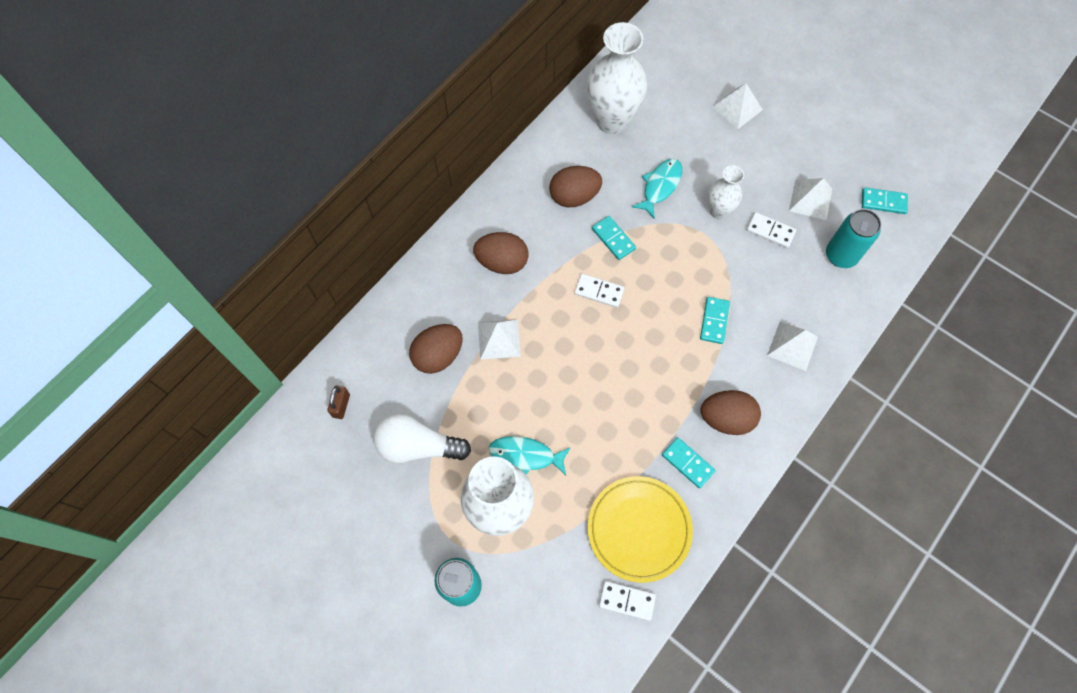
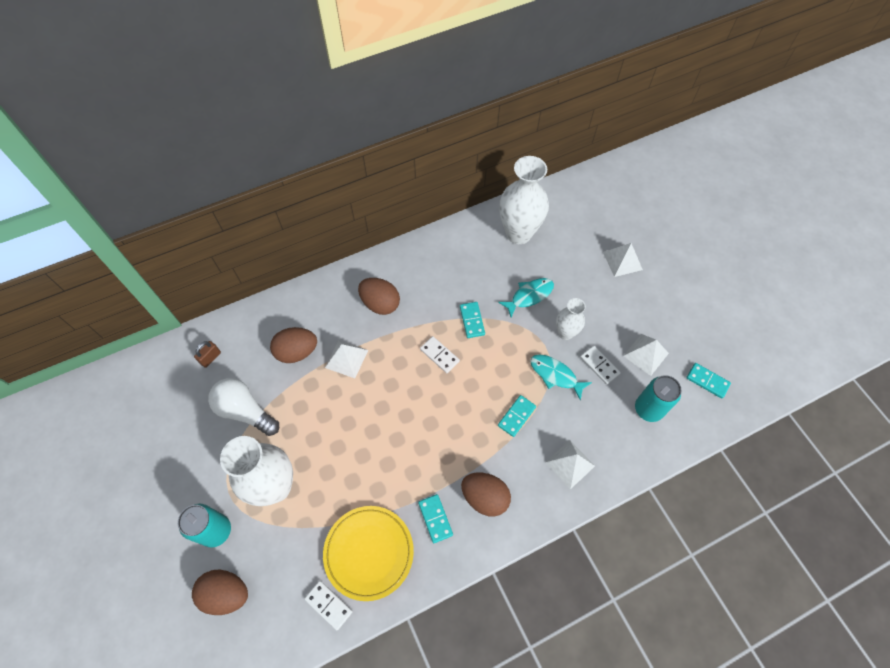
camera: 25 degrees right, 5 degrees down
(525, 456) = (317, 454): turquoise fish -> turquoise fish (555, 375)
(574, 196) = (459, 277): brown egg -> brown egg (226, 594)

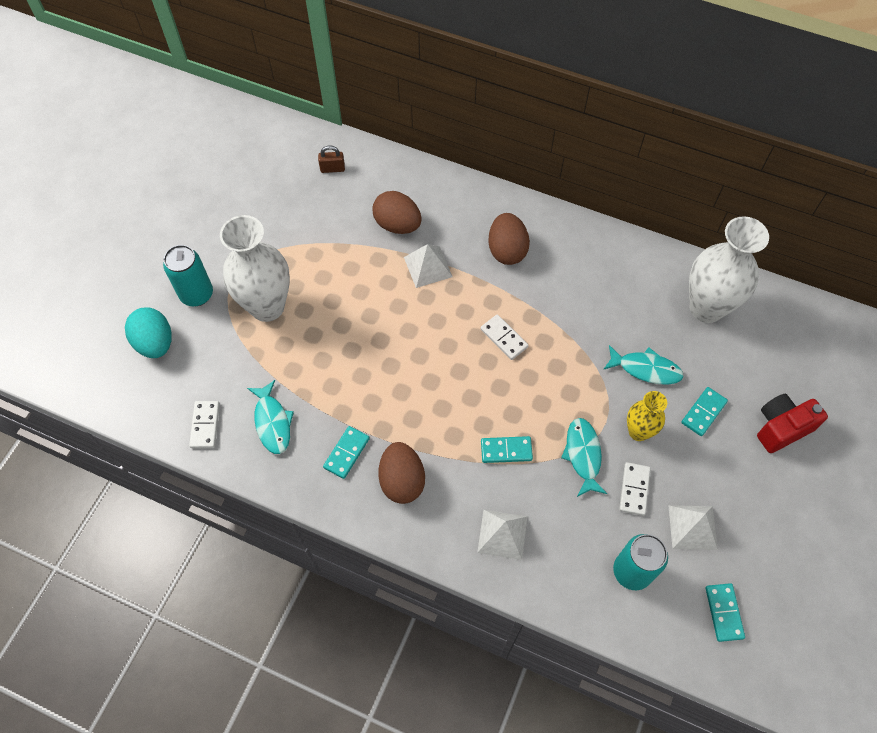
camera: 50 degrees right, 0 degrees up
(226, 594) = (155, 343): brown egg -> turquoise egg
(245, 411) = (310, 232): white light bulb -> none
(369, 553) = (272, 422): yellow plate -> turquoise fish
(439, 355) = (504, 338): white domino -> white domino turned 45 degrees counterclockwise
(472, 320) = (567, 338): turquoise domino -> turquoise domino (703, 412)
(565, 333) = (638, 432): white vase -> yellow vase
(622, 261) = (781, 428): white pyramid -> red camera

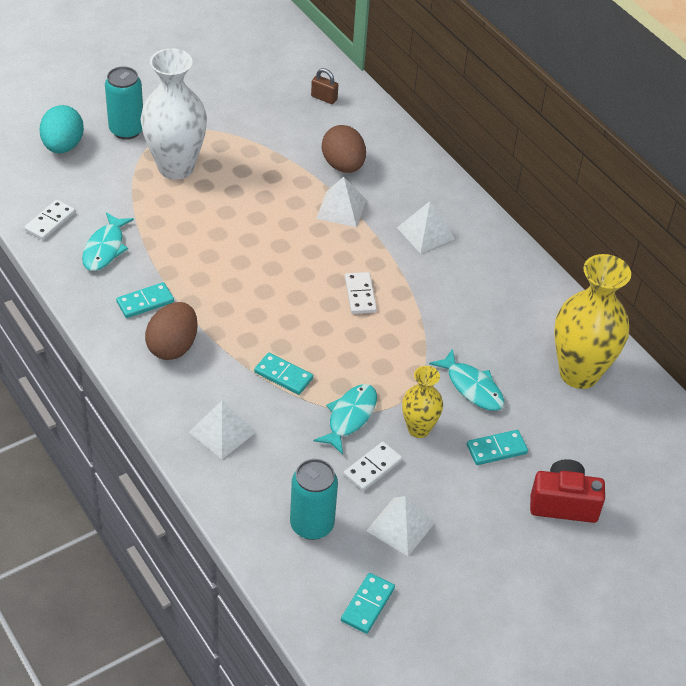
camera: 30 degrees right, 15 degrees down
(507, 250) = (425, 233): brown egg -> white pyramid
(706, 308) = (579, 373): white vase -> yellow vase

